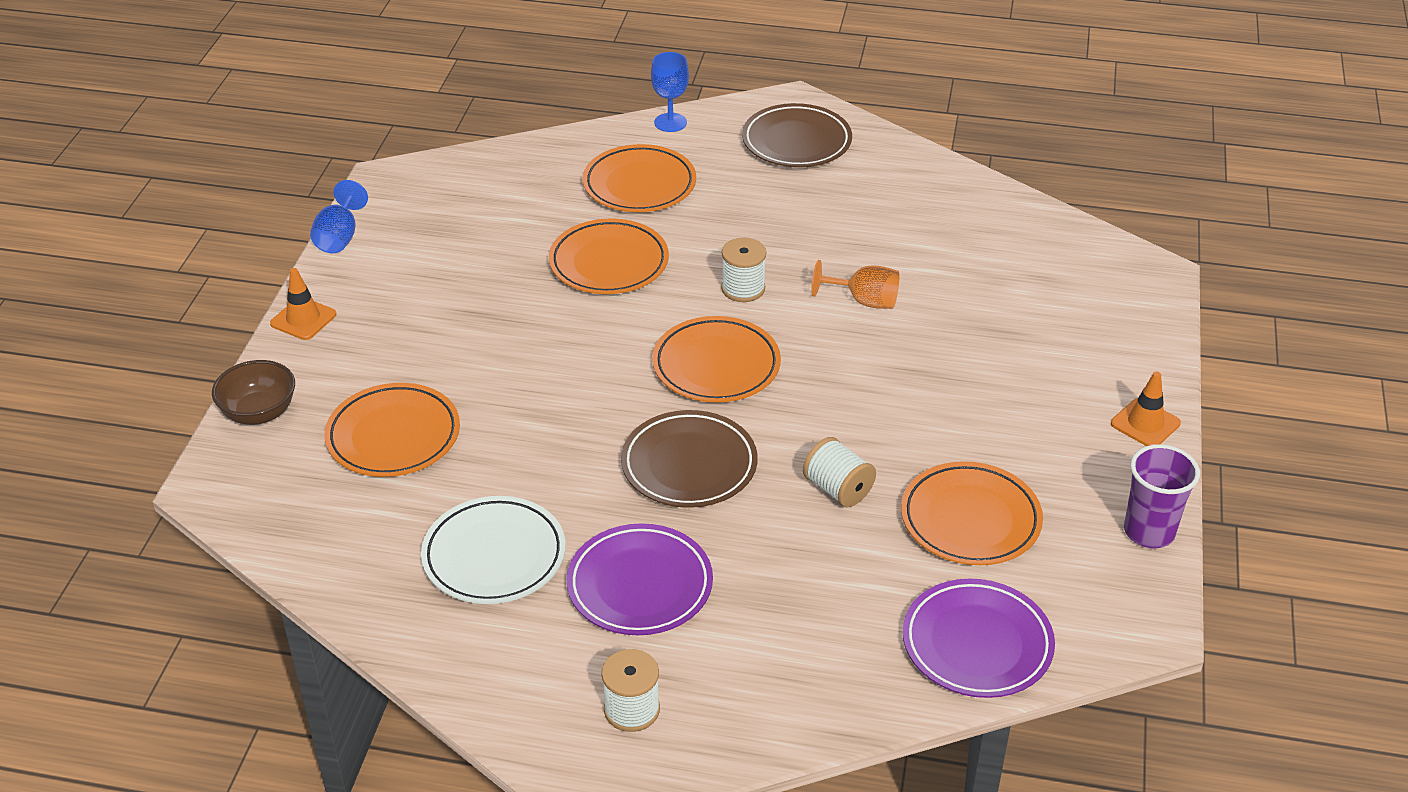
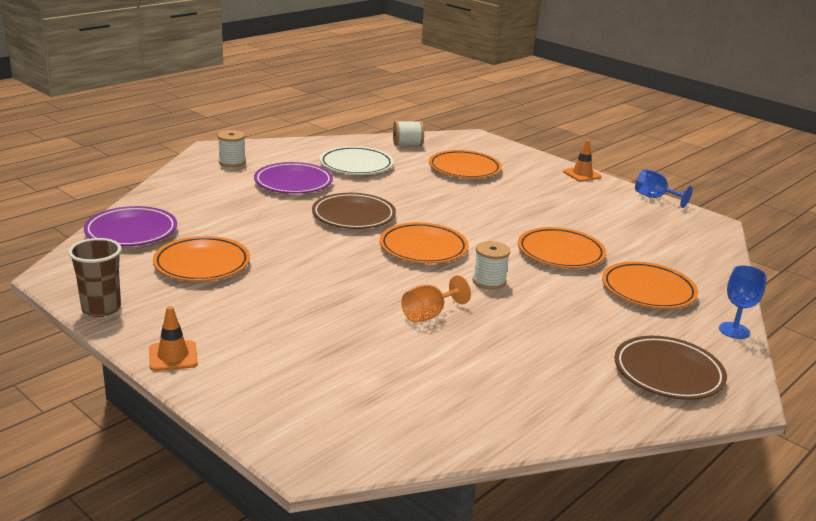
camera: 120 degrees right, 15 degrees down
(259, 413) = (515, 152): brown bowl -> none
(838, 489) = (280, 241): white spool -> white spool (407, 145)
(1149, 532) = (101, 308): purple cup -> brown cup

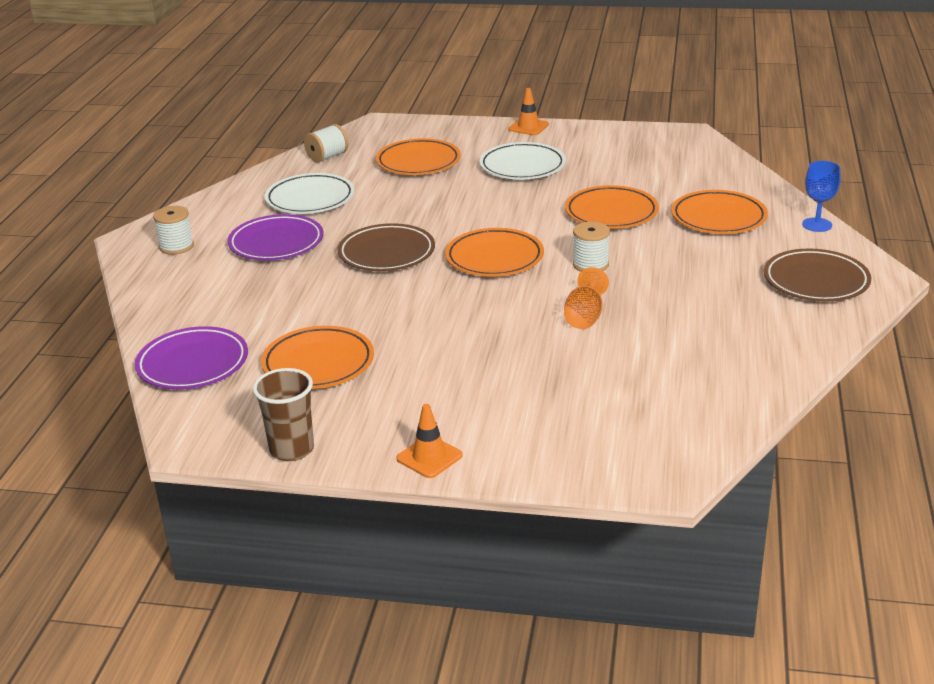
camera: 30 degrees left, 5 degrees up
(537, 198) = (522, 166): none -> white plate
(655, 198) = (617, 127): blue goblet -> none

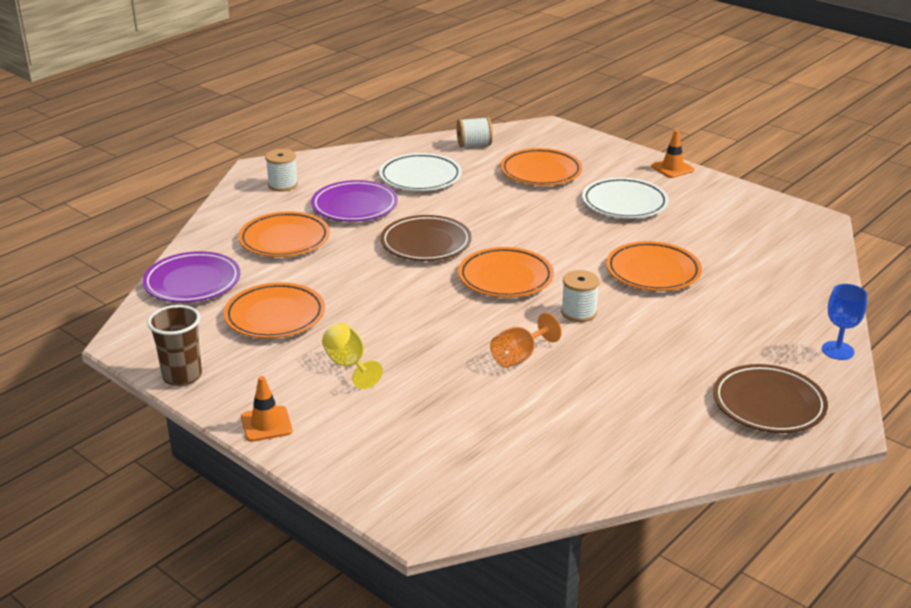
camera: 30 degrees right, 0 degrees up
(443, 379) = (348, 365): none -> yellow goblet
(718, 218) = (747, 310): orange plate -> orange plate (284, 240)

